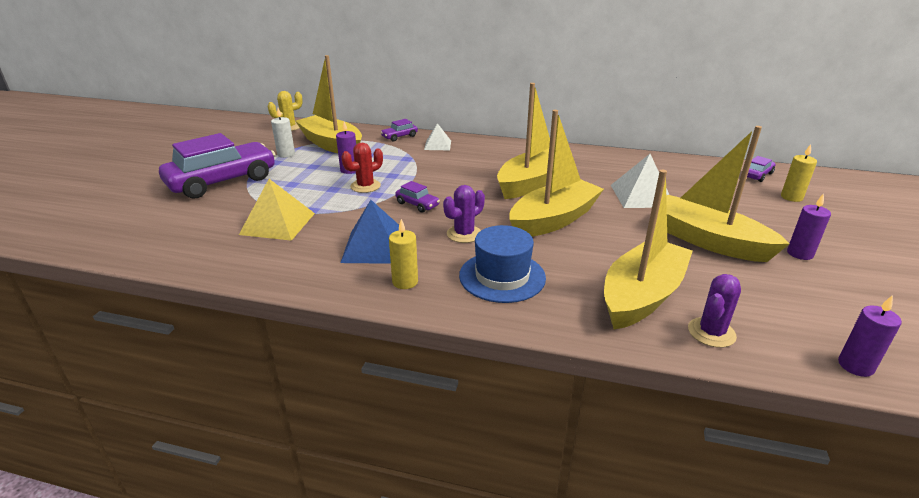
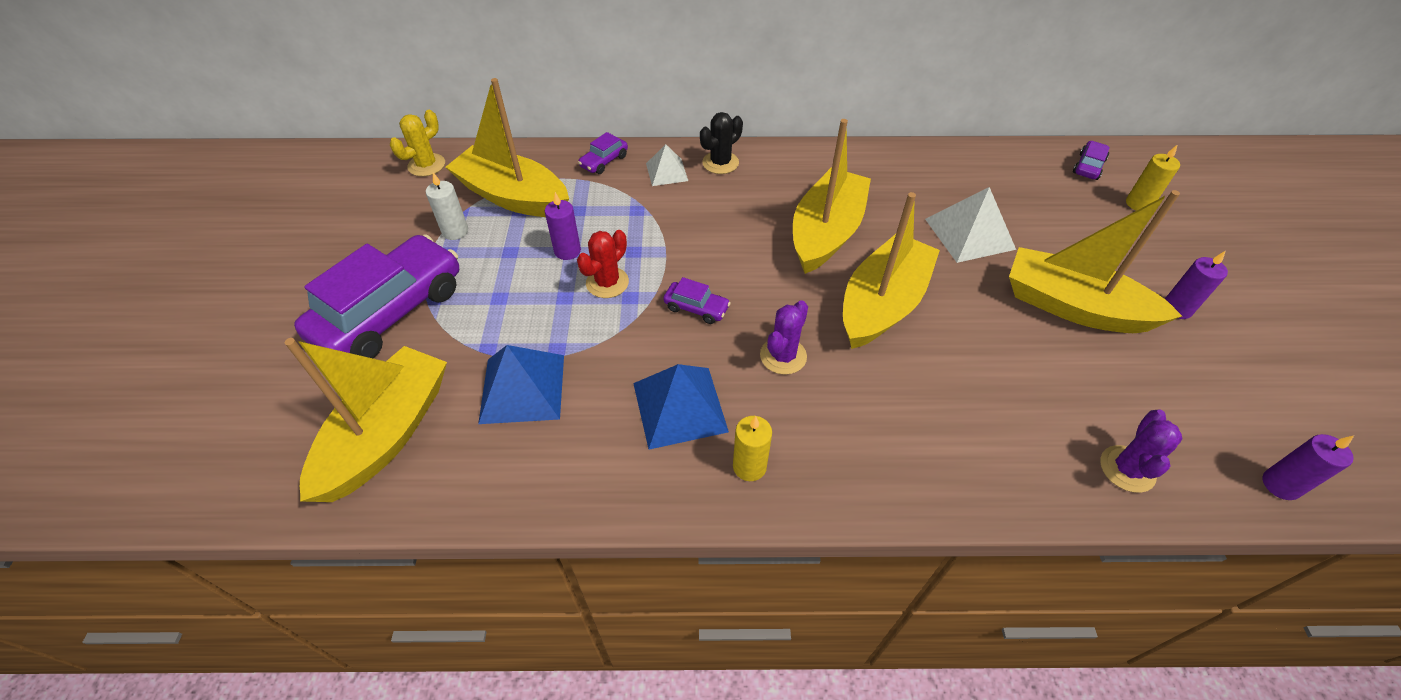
camera: 15 degrees left, 20 degrees up
(277, 223) = (522, 388): yellow pyramid -> blue pyramid
(476, 145) = (720, 163): none -> black cactus
(502, 276) = (863, 428): blue hat -> none
(641, 296) = (1034, 424): yellow boat -> yellow boat (387, 434)

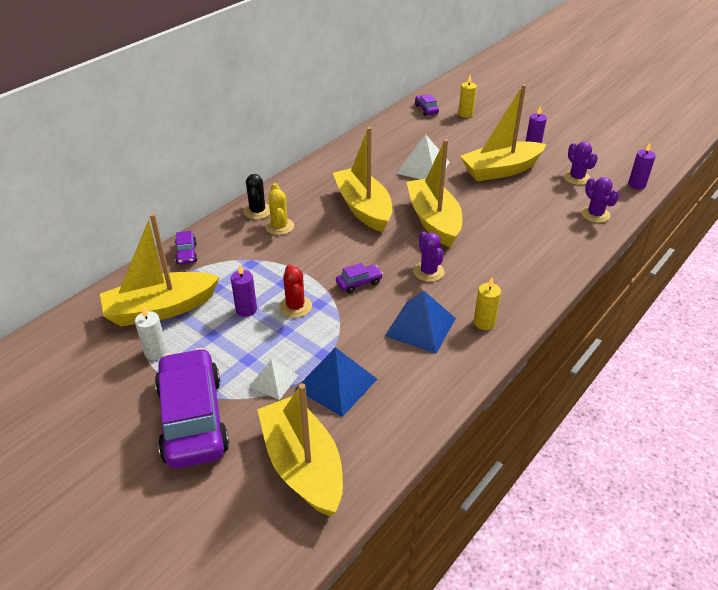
camera: 50 degrees left, 10 degrees down
(426, 165) = (61, 336): yellow cactus -> yellow cactus (279, 226)
(667, 172) = (235, 234): white pyramid -> white pyramid (273, 381)
(1181, 398) = (576, 178): none -> purple cactus

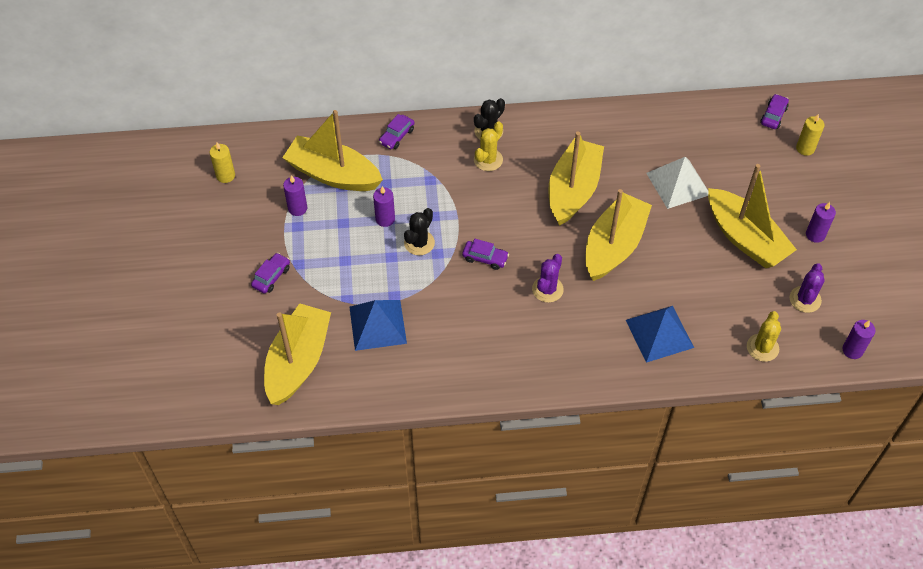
camera: 45 degrees right, 15 degrees up
(156, 352) = (297, 208): white candle -> purple candle
(193, 419) = (271, 277): purple car -> purple car, size x0.41
(273, 381) = (343, 290): white pyramid -> none
(295, 306) = (419, 243): red cactus -> black cactus
(420, 327) = (483, 329): blue pyramid -> blue pyramid (659, 333)
(484, 323) = (531, 364): yellow candle -> yellow candle (225, 175)
(501, 170) = (745, 238): yellow boat -> yellow boat turned 150 degrees counterclockwise
(595, 214) = (762, 348): purple cactus -> yellow cactus

